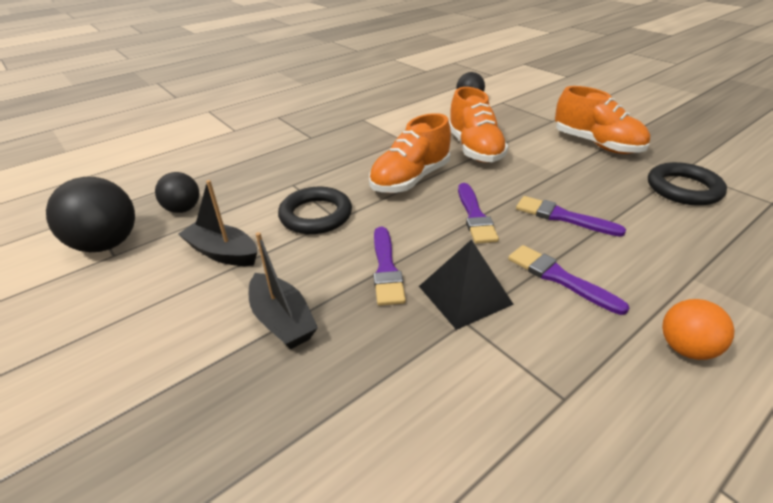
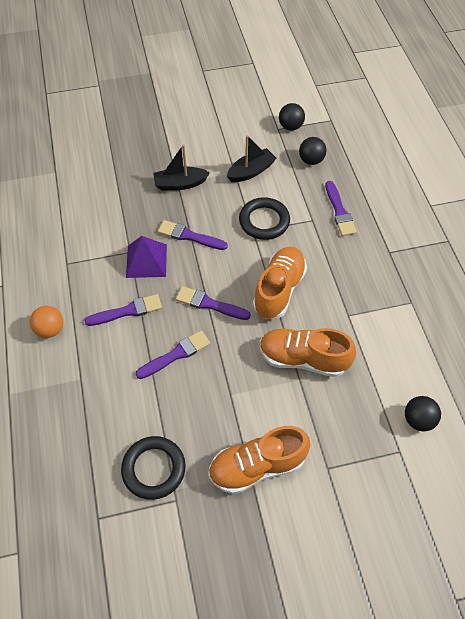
camera: 115 degrees right, 20 degrees up
(107, 244) = (290, 126): black ball -> black ball, size x0.61
(269, 171) = (339, 211): none -> purple brush
(410, 179) = (279, 290): orange shoe -> orange shoe turned 45 degrees clockwise
(464, 295) = (146, 260): black pyramid -> purple pyramid

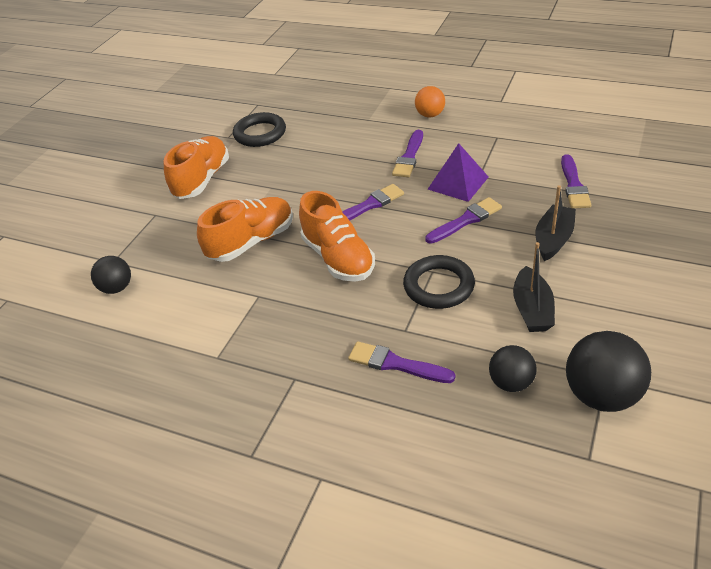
camera: 130 degrees right, 15 degrees down
(176, 354) = (338, 170): purple brush -> purple brush (573, 185)
(290, 126) = (601, 395): black ball -> black ball, size x1.65

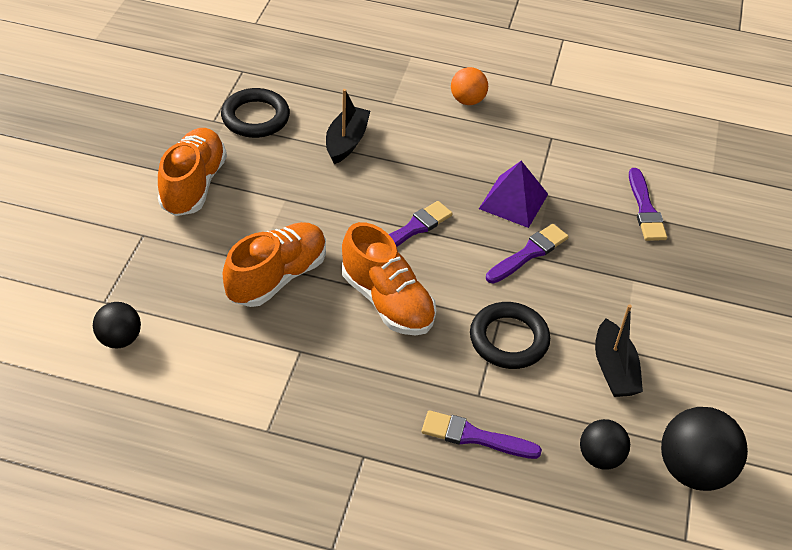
camera: 15 degrees left, 5 degrees up
(409, 157) = (450, 161): purple brush -> none
(553, 239) = (629, 281): black boat -> black boat (346, 142)

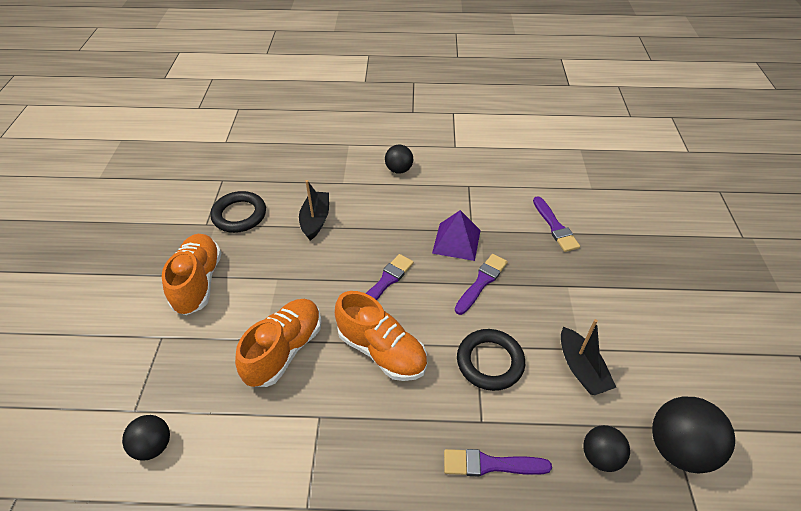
camera: 10 degrees left, 0 degrees up
(467, 100) = (399, 170): orange ball -> black ball

